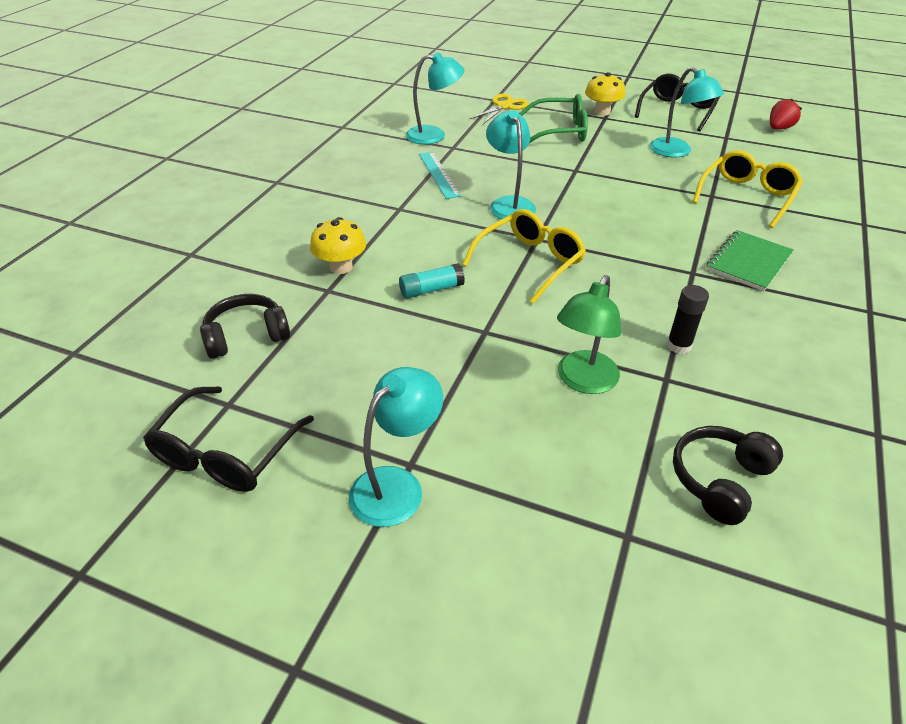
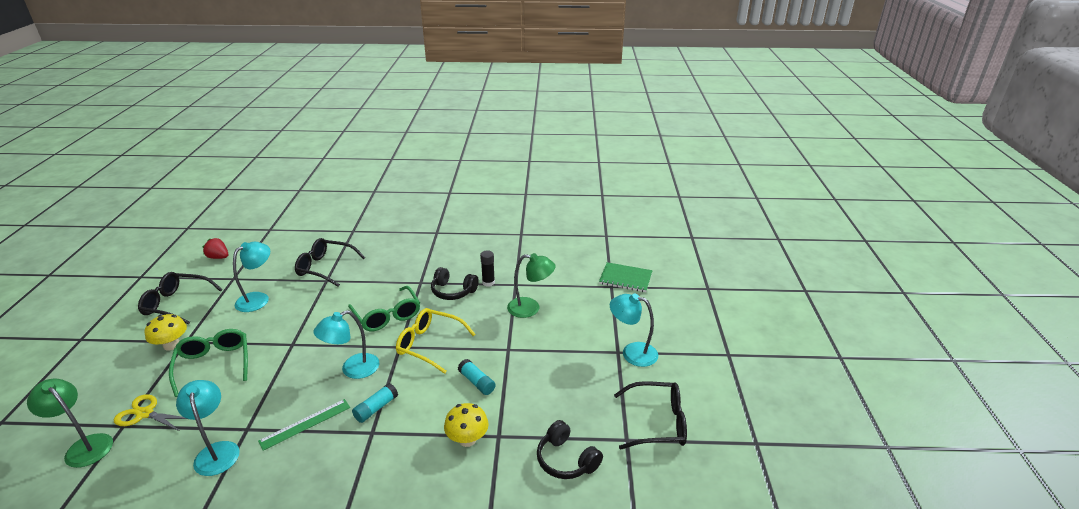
camera: 110 degrees left, 10 degrees down
(434, 214) = (376, 408): none -> turquoise glue stick
(439, 174) = (305, 424): turquoise ruler -> green ruler
(479, 89) = (84, 446): none -> green lamp
(611, 235) = (387, 315): none -> green glasses
(720, 480) = (568, 267): black headphones -> black headphones (453, 291)
(746, 196) = (326, 268): yellow glasses -> black glasses
(748, 262) = (403, 265): green notebook -> green notebook (625, 278)

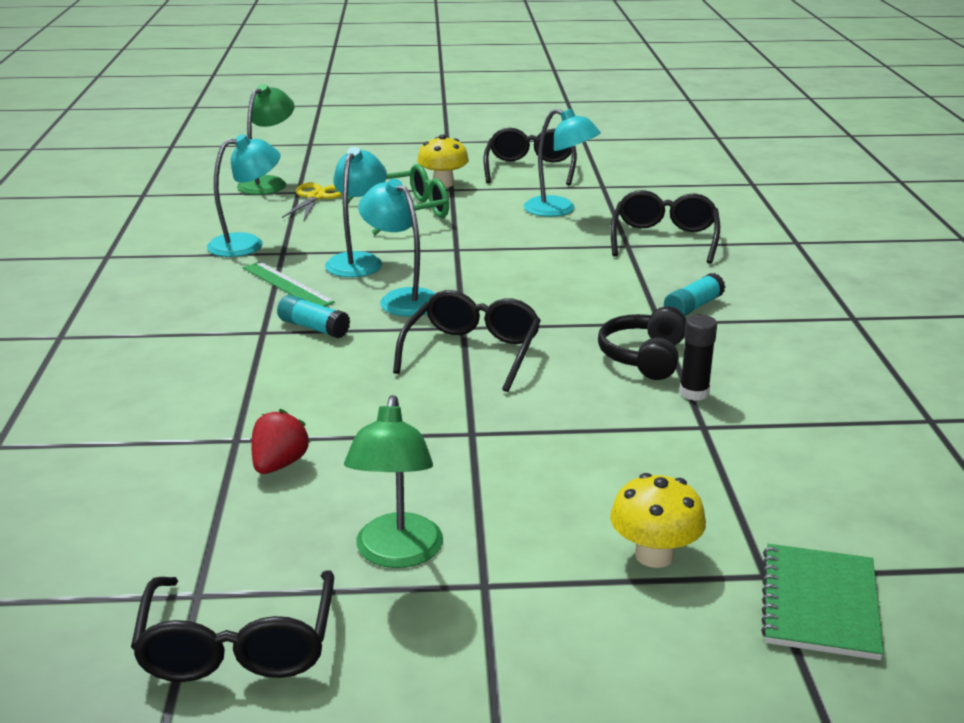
camera: 85 degrees right, 5 degrees down
(218, 257) = (652, 168): red strawberry -> red strawberry (279, 464)
(387, 315) = (546, 306): green glasses -> none
(430, 345) = (472, 353): yellow glasses -> black glasses
(467, 439) = (234, 411): yellow mushroom -> yellow mushroom (654, 555)
(477, 382) = (373, 407): turquoise glue stick -> turquoise glue stick (693, 307)
(530, 308) = (618, 451): green lamp -> green lamp (397, 554)
(566, 460) = (162, 516): black headphones -> none
(632, 352) = (485, 609): turquoise lamp -> turquoise lamp (358, 261)

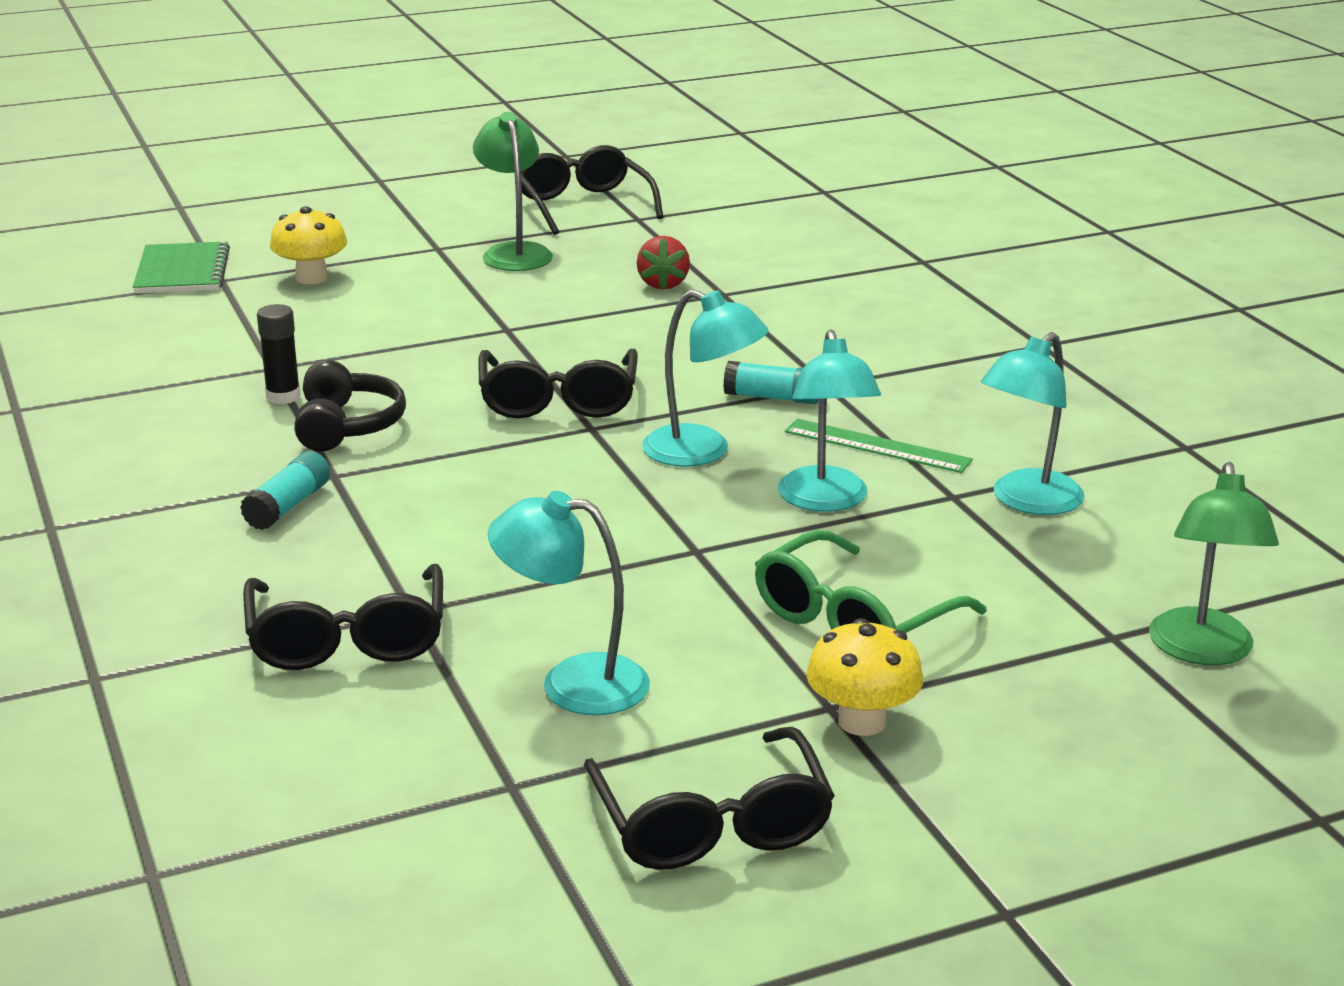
camera: 160 degrees right, 0 degrees up
(316, 197) = (1060, 628): yellow scissors -> none

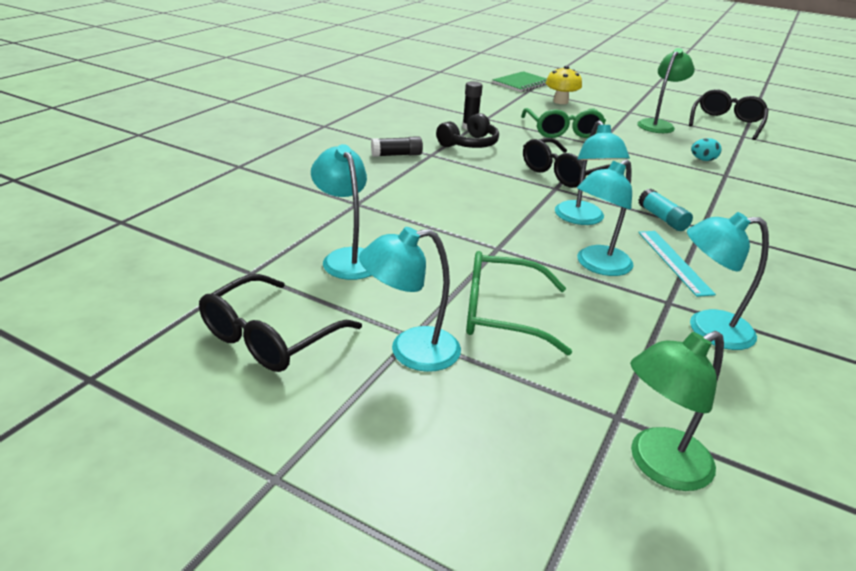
camera: 50 degrees right, 5 degrees up
(288, 506) = (396, 155): turquoise glue stick -> black glue stick
(347, 637) = (320, 198): black glasses -> none
(420, 331) = (562, 131): none -> green glasses
(663, 284) = (703, 160): red strawberry -> turquoise egg
(862, 721) = (410, 351): yellow mushroom -> turquoise lamp
(877, 446) = (673, 261): green ruler -> turquoise ruler

